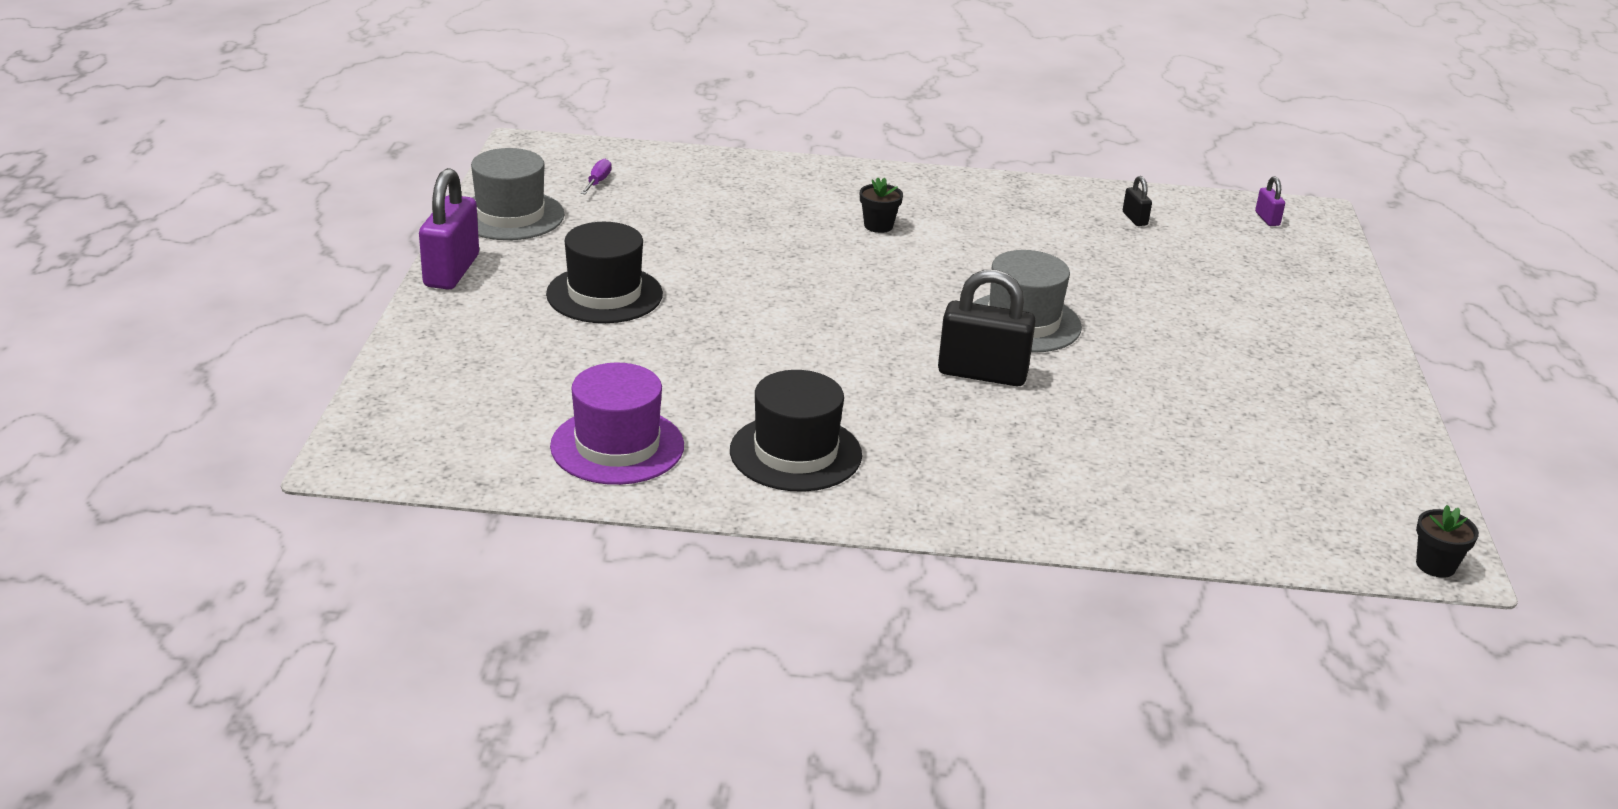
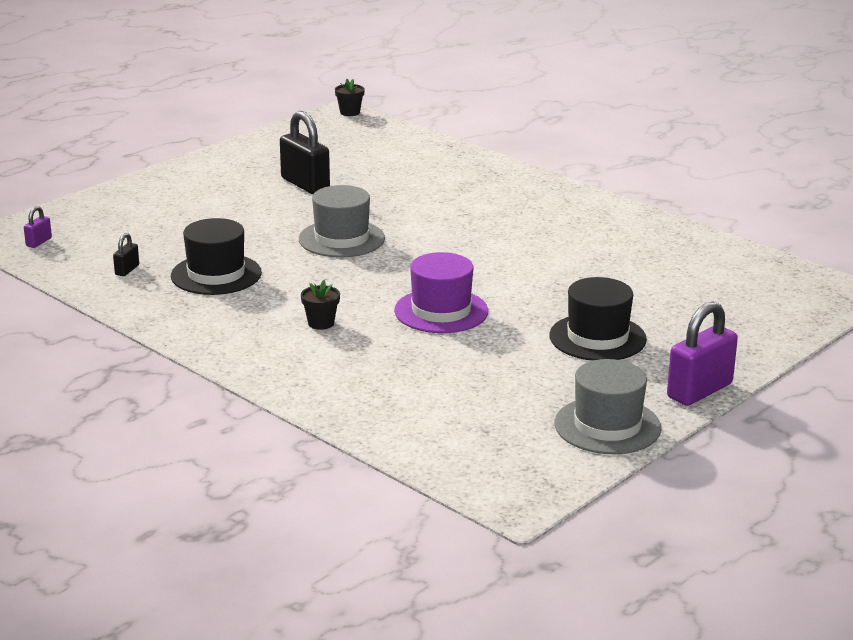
camera: 140 degrees left, 5 degrees down
(598, 182) = (493, 435): purple screwdriver -> none
(617, 446) = (683, 254): purple hat -> purple hat (441, 311)
(795, 453) = (584, 224): black hat -> black hat (216, 274)
(982, 374) = (417, 224): black padlock -> black padlock (305, 184)

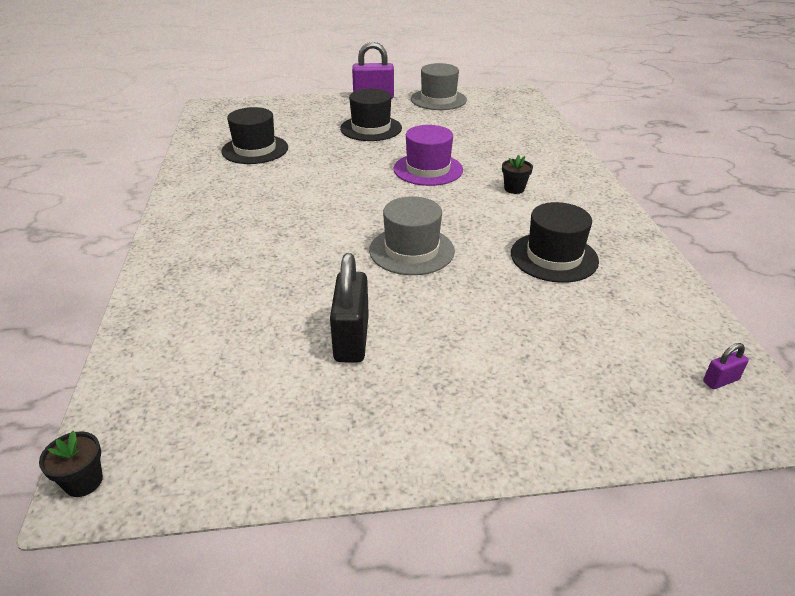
camera: 140 degrees left, 10 degrees up
(127, 270) = (633, 295): black padlock -> none
(656, 264) = (255, 149): none -> black hat

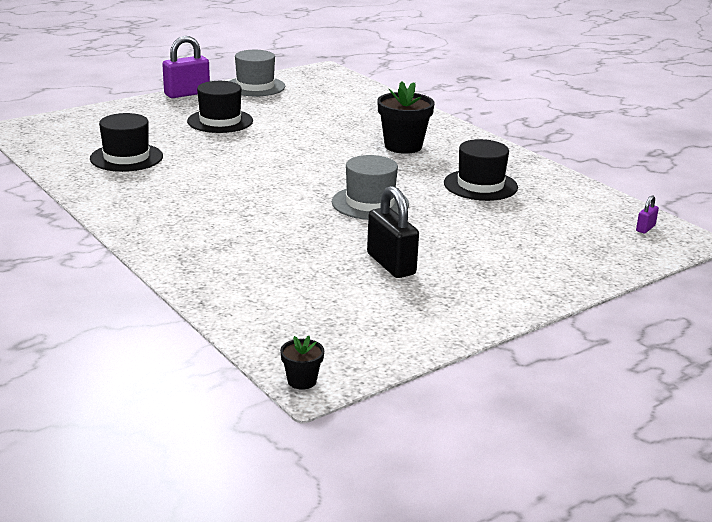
camera: 30 degrees left, 10 degrees down
(428, 169) = (314, 145): purple hat -> none
(514, 189) = (403, 146): black flower pot -> black flower pot, size x2.00

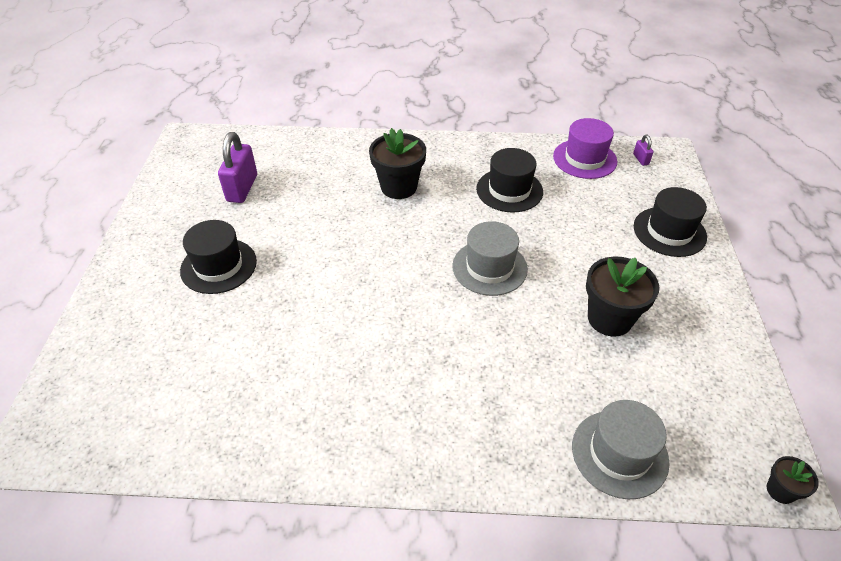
camera: 50 degrees left, 20 degrees up
(126, 157) = (228, 383): black hat -> black hat (669, 231)
(187, 94) = (121, 253): purple padlock -> purple padlock (242, 188)
(255, 86) = (166, 199): grey hat -> grey hat (619, 453)
(391, 264) = (609, 319): black padlock -> black flower pot
(590, 204) = (584, 159): none -> purple hat

